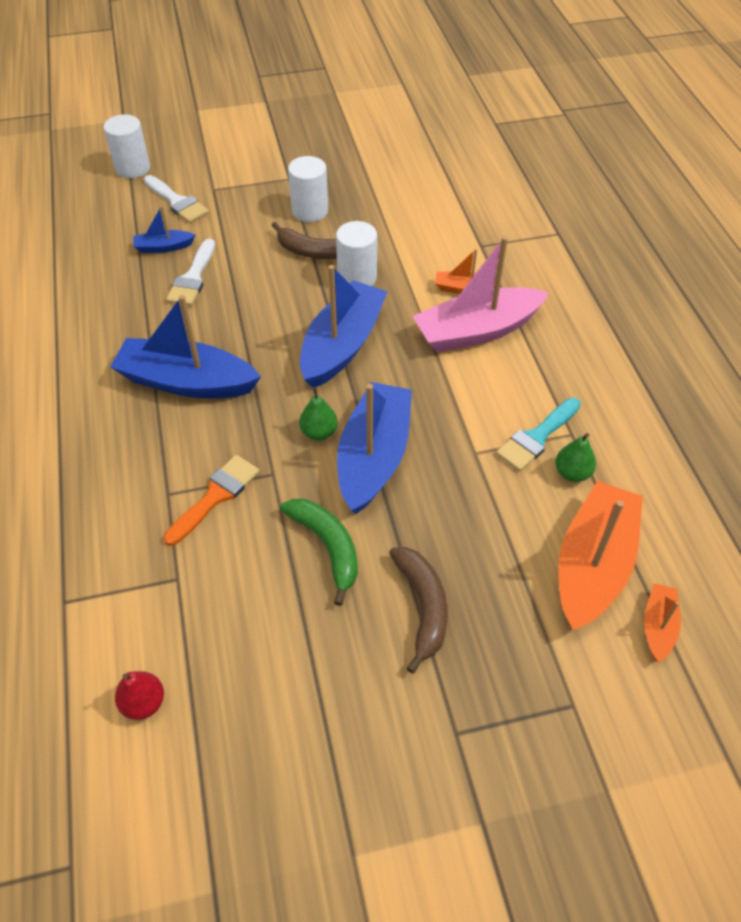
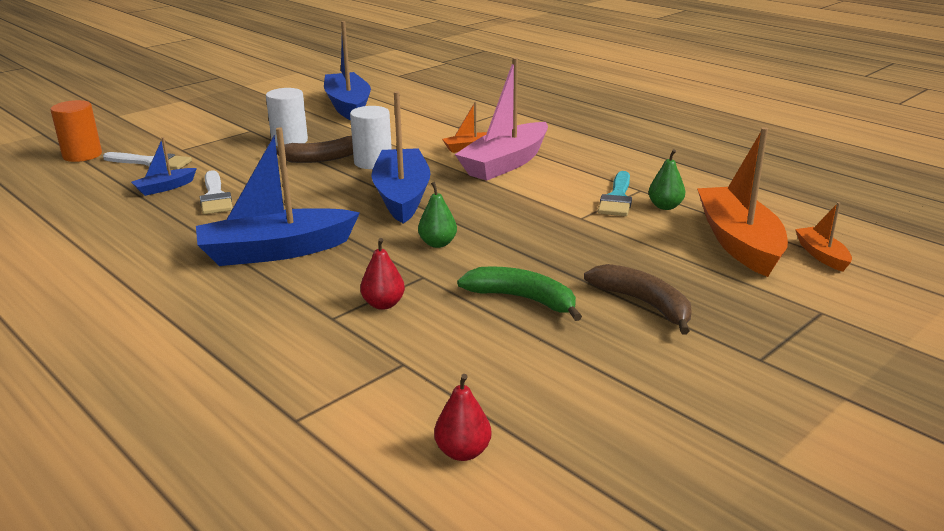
camera: 30 degrees left, 25 degrees down
(132, 168) = (82, 155): white cylinder -> orange cylinder
(216, 496) = (383, 304): orange brush -> red pear
(374, 457) = (502, 242): blue boat -> blue boat (348, 106)

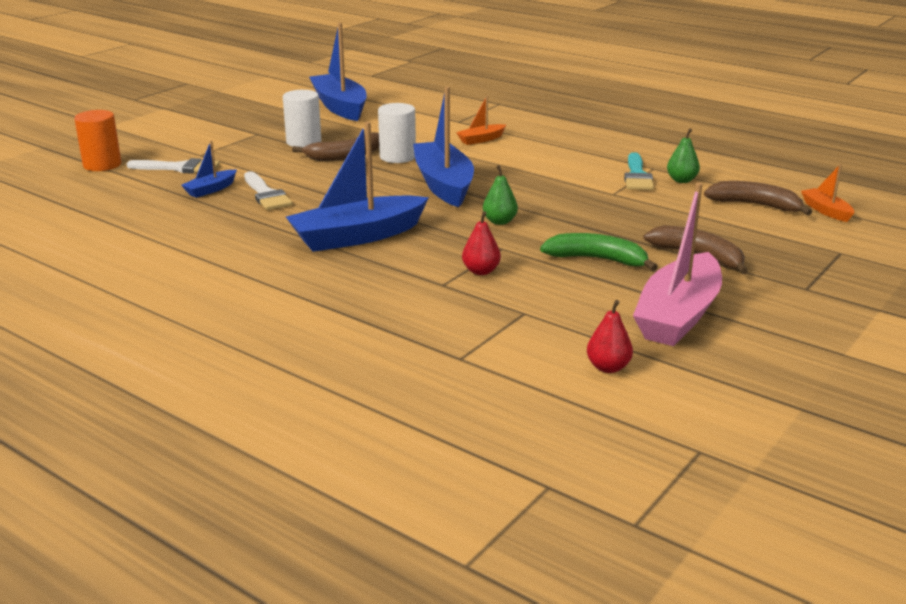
camera: 10 degrees left, 0 degrees up
(505, 163) = (522, 152): pink boat -> pink boat (678, 315)
(739, 242) = (755, 205): orange boat -> brown banana

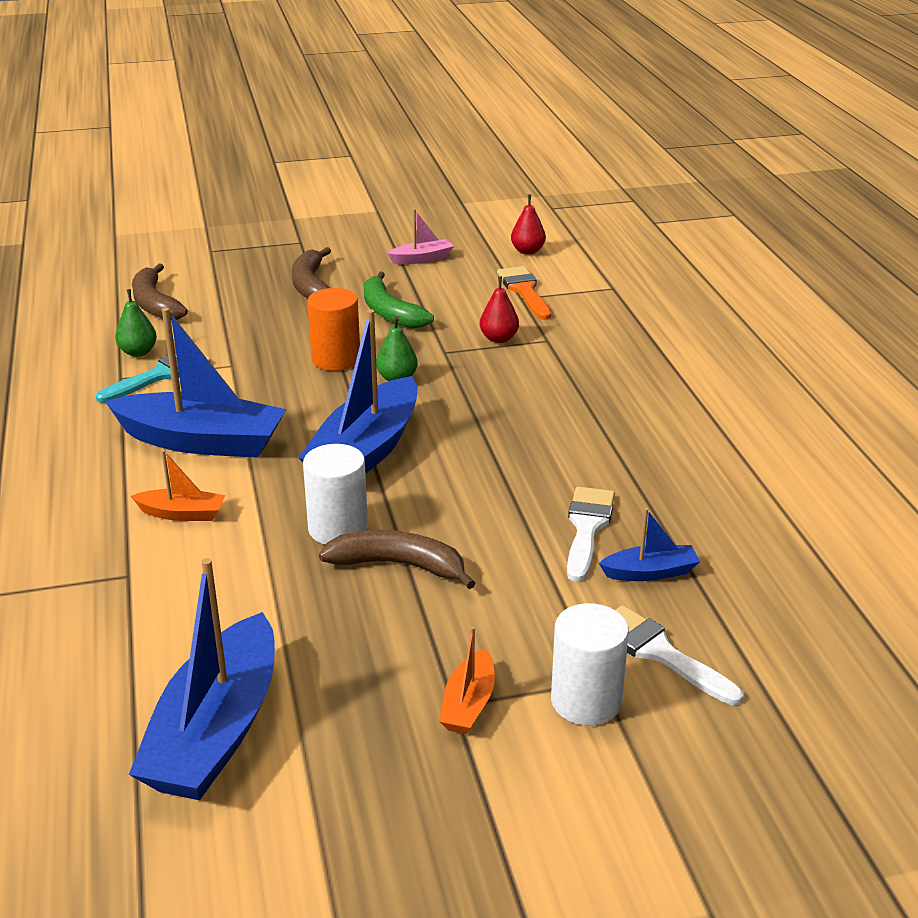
camera: 140 degrees left, 5 degrees up
(102, 165) = (782, 729): orange cylinder -> orange cylinder (336, 359)
(303, 142) = (411, 635): white cylinder -> white cylinder (586, 701)
(357, 236) = (556, 417): blue boat -> blue boat (201, 441)
(533, 320) = (524, 291): none -> orange brush
(678, 315) = (422, 259): pink boat -> pink boat, size x0.47
(826, 211) = (121, 278): orange boat -> orange boat (468, 704)

